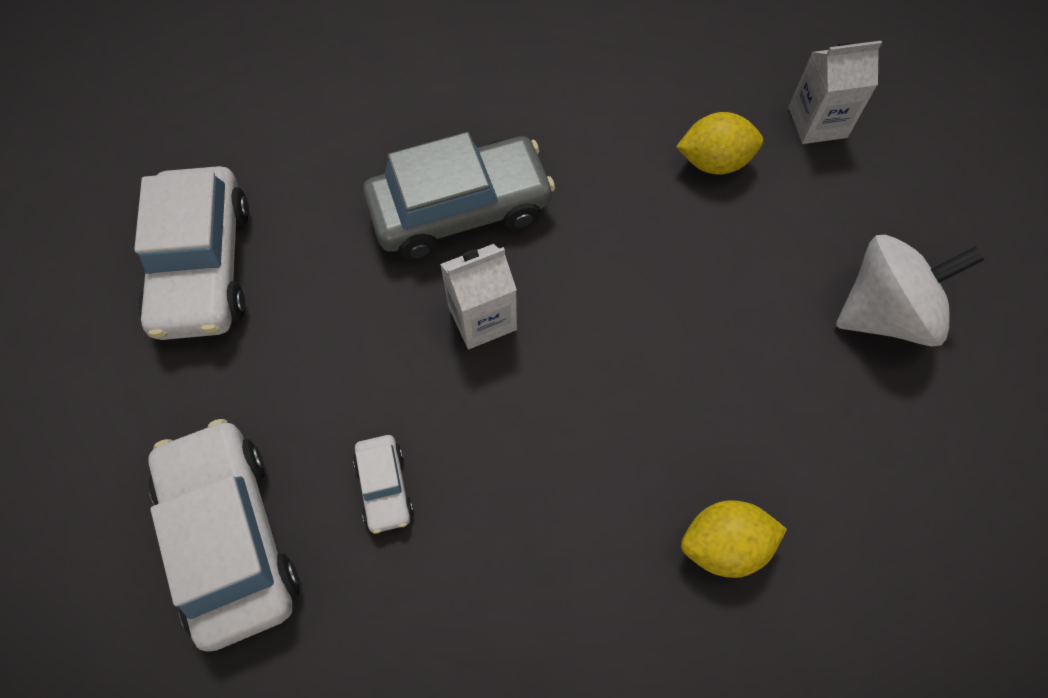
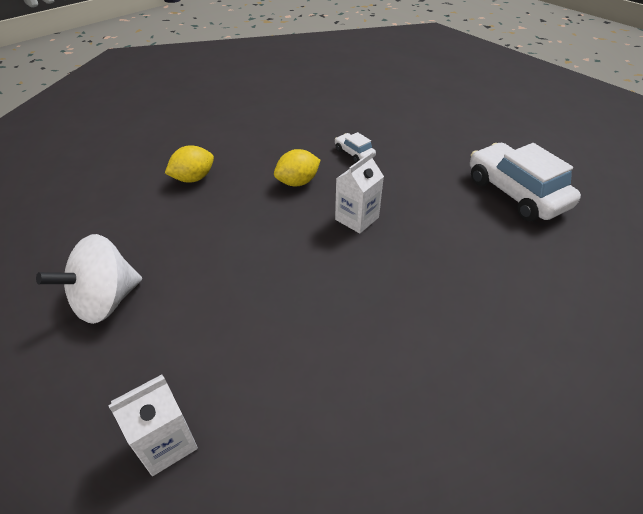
camera: 155 degrees right, 20 degrees down
(230, 538) = (400, 127): white car -> none
(460, 210) = (411, 264): grey car -> none
(714, 162) = (253, 364): yellow lemon -> yellow lemon (297, 182)

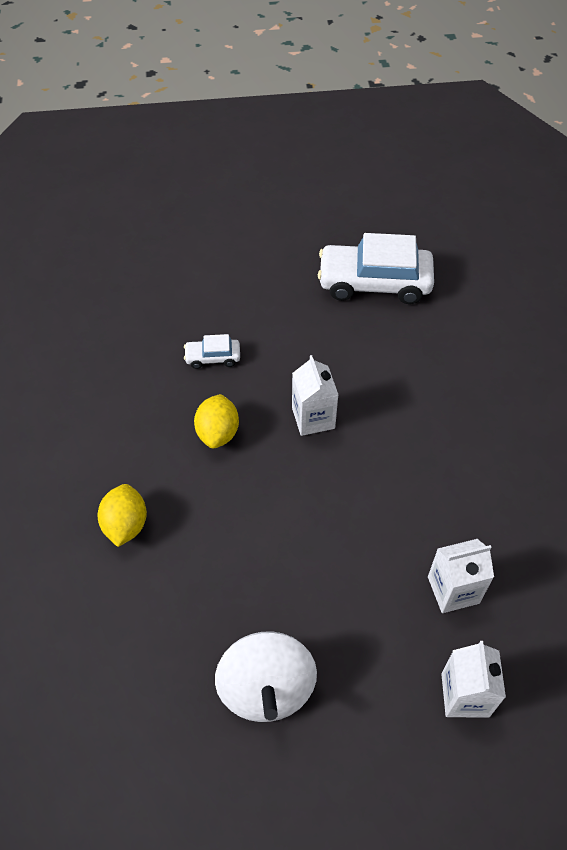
camera: 55 degrees left, 10 degrees up
(271, 381) = (453, 590): none -> white carton

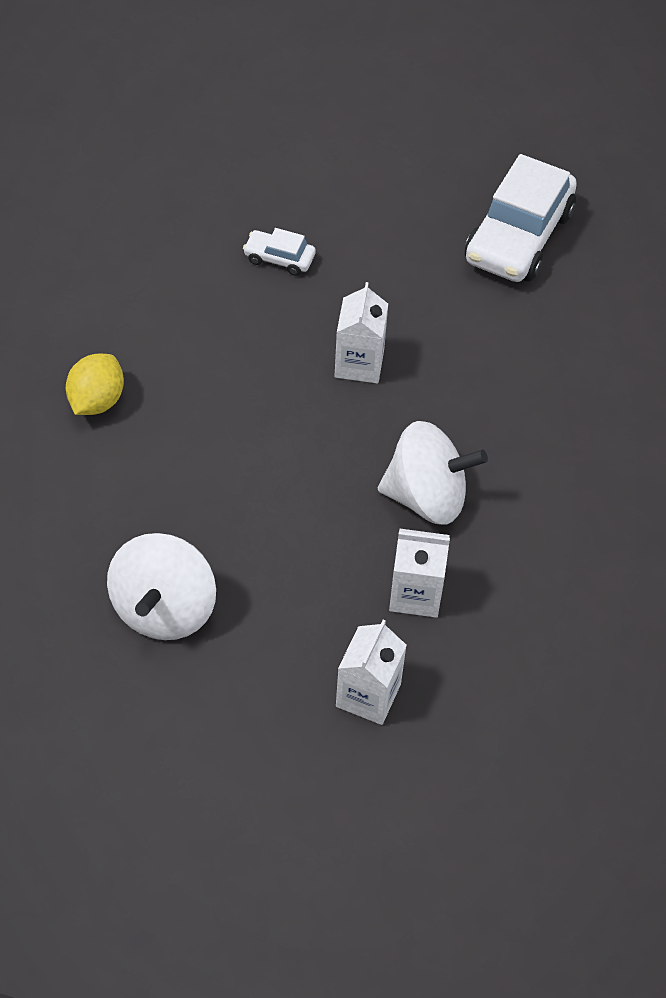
camera: 20 degrees right, 0 degrees up
(218, 433) = (243, 342): yellow lemon -> none
(374, 283) = (518, 237): white car -> white car turned 90 degrees counterclockwise
(418, 506) = (427, 497): none -> white spinning top

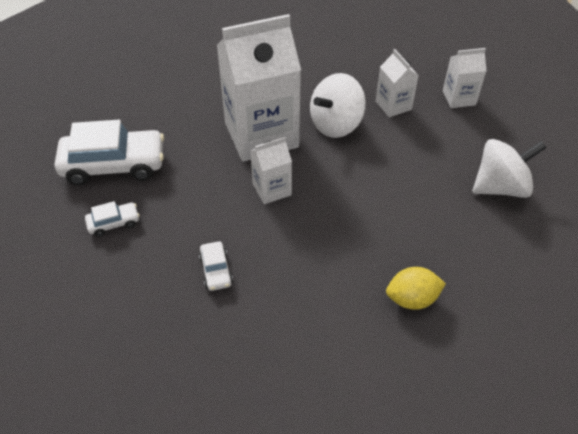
camera: 120 degrees left, 5 degrees down
(419, 204) = (114, 223): none -> white car
(427, 497) = (336, 124): white spinning top -> white spinning top turned 105 degrees counterclockwise
(467, 403) = (261, 135): none -> white carton

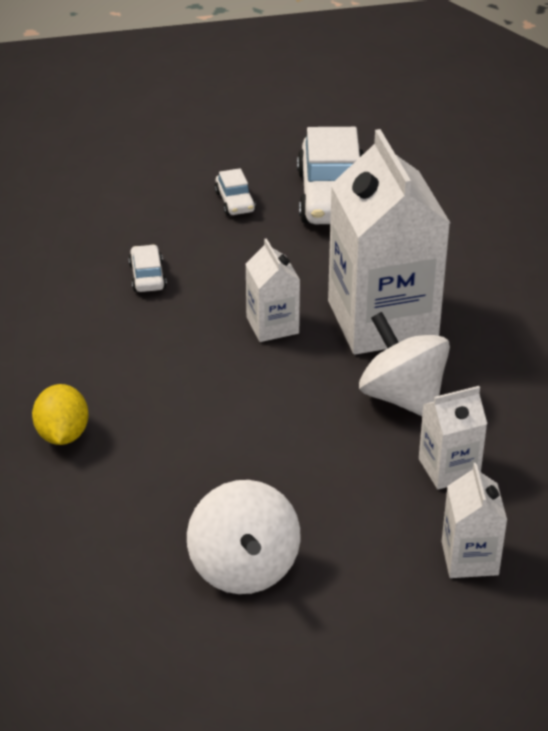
camera: 95 degrees right, 10 degrees down
(216, 270) = (147, 276): white car -> white car turned 90 degrees clockwise

